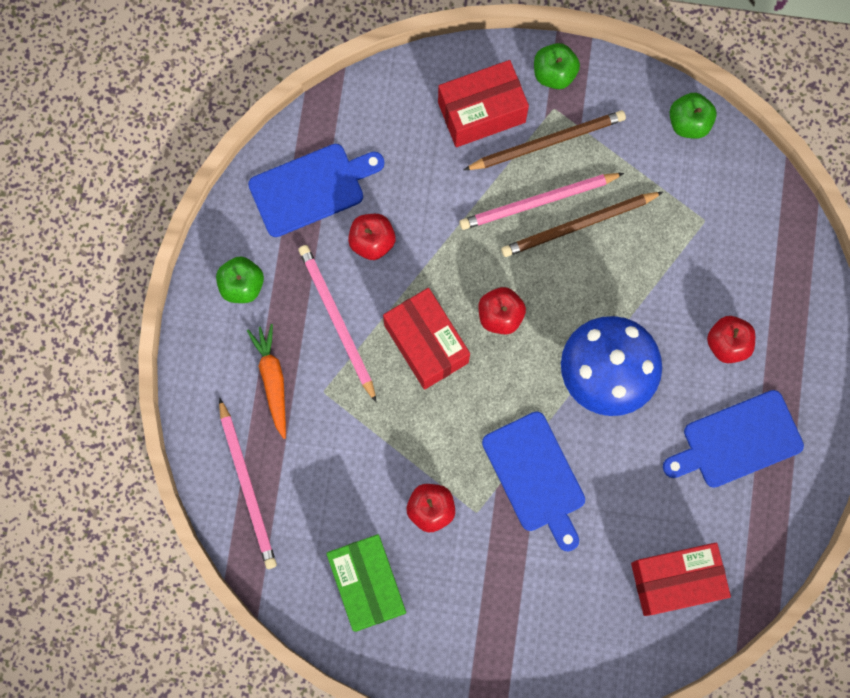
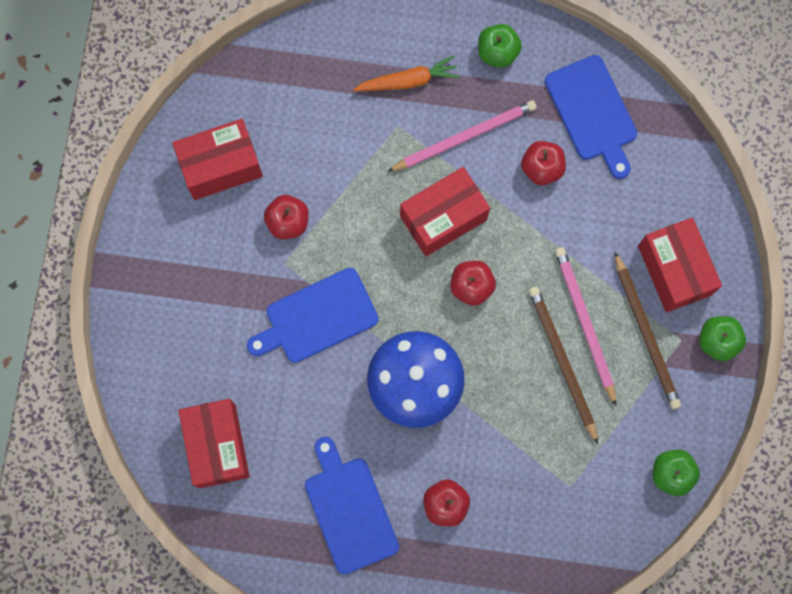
camera: 90 degrees right, 0 degrees up
(247, 486) = (311, 61): pink pencil -> none
(367, 584) = (221, 166): green box -> red box

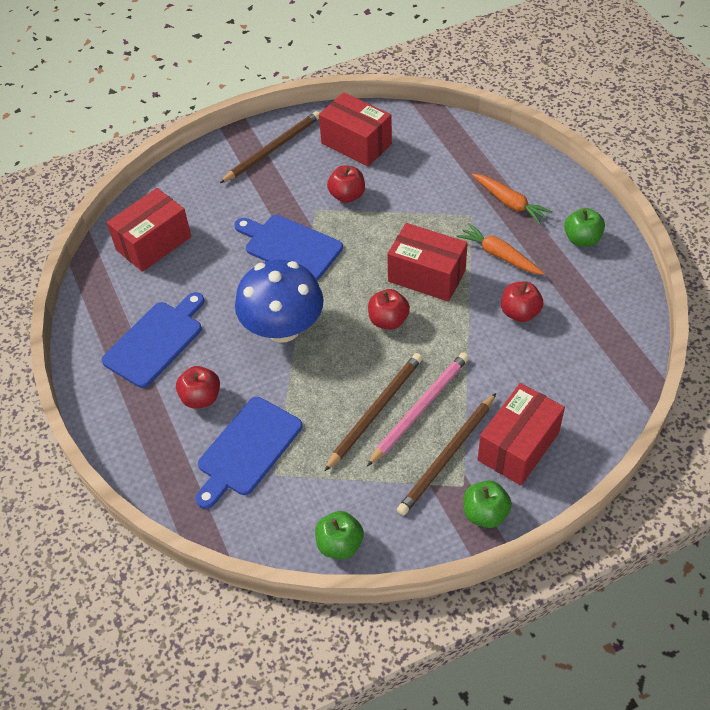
camera: 60 degrees right, 25 degrees down
(166, 252) = (273, 149): none -> brown pencil
(464, 137) = (499, 255): pink pencil -> orange carrot
(592, 112) = (595, 320): blue cutting board -> blue cutting board (247, 450)

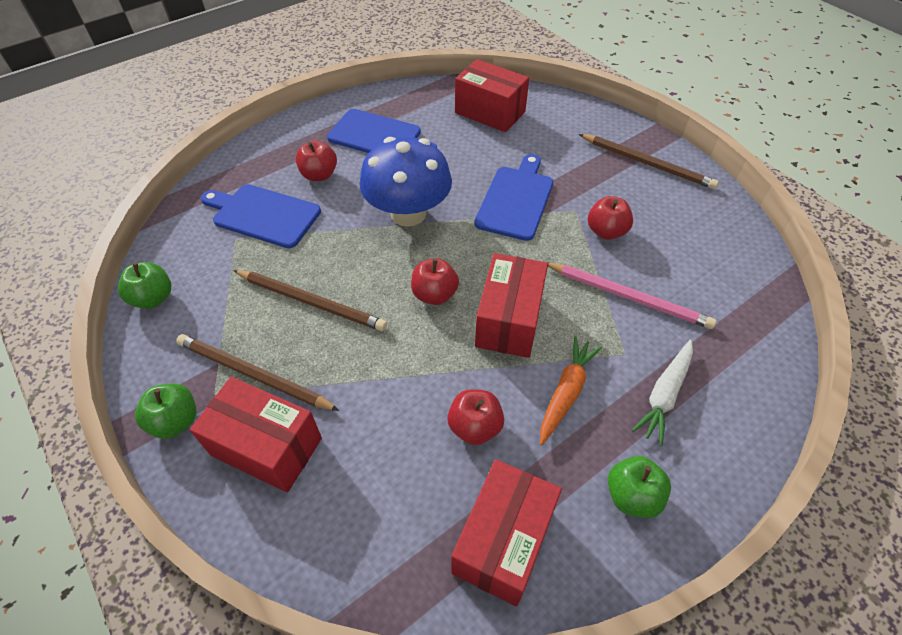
camera: 75 degrees right, 0 degrees up
(356, 143) = (691, 226): red box -> red box (503, 541)
(420, 408) = (316, 340): pink pencil -> pink pencil (628, 297)
(510, 203) = (664, 394): orange carrot -> white carrot

